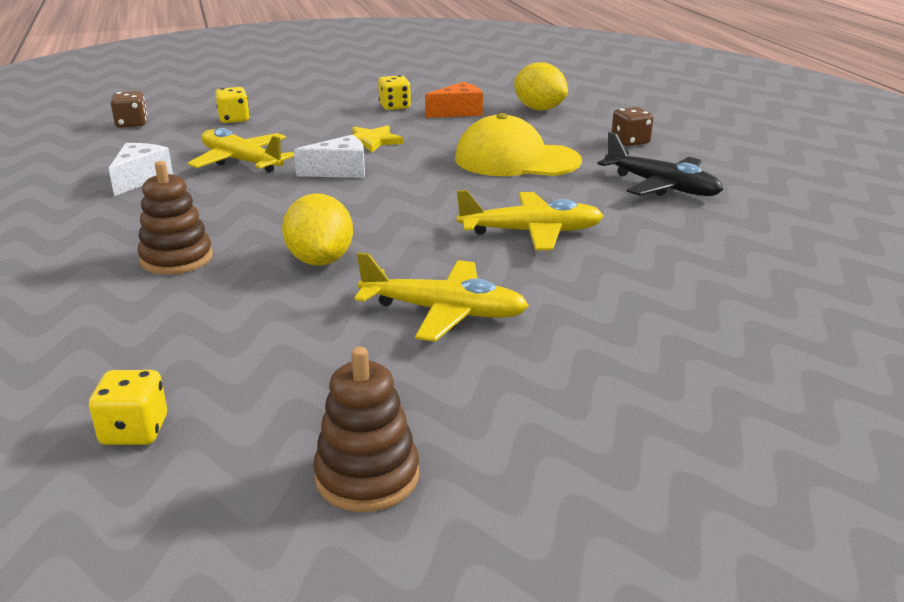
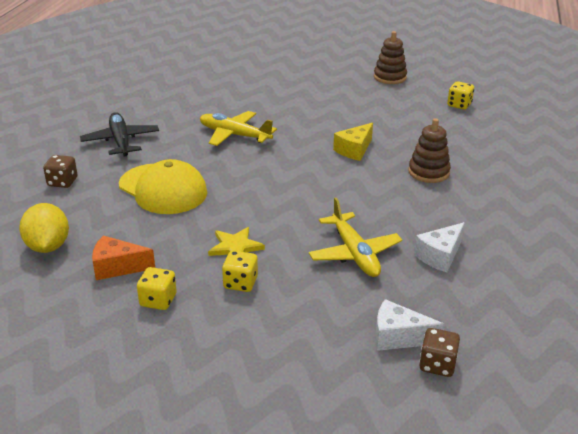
camera: 150 degrees left, 5 degrees up
(234, 119) = (328, 333): yellow dice -> yellow dice (240, 283)
(320, 260) = (354, 150): yellow lemon -> yellow cheese
(340, 171) = (290, 217): white cheese -> white cheese (398, 337)
(444, 312) = (320, 112): yellow plane -> none

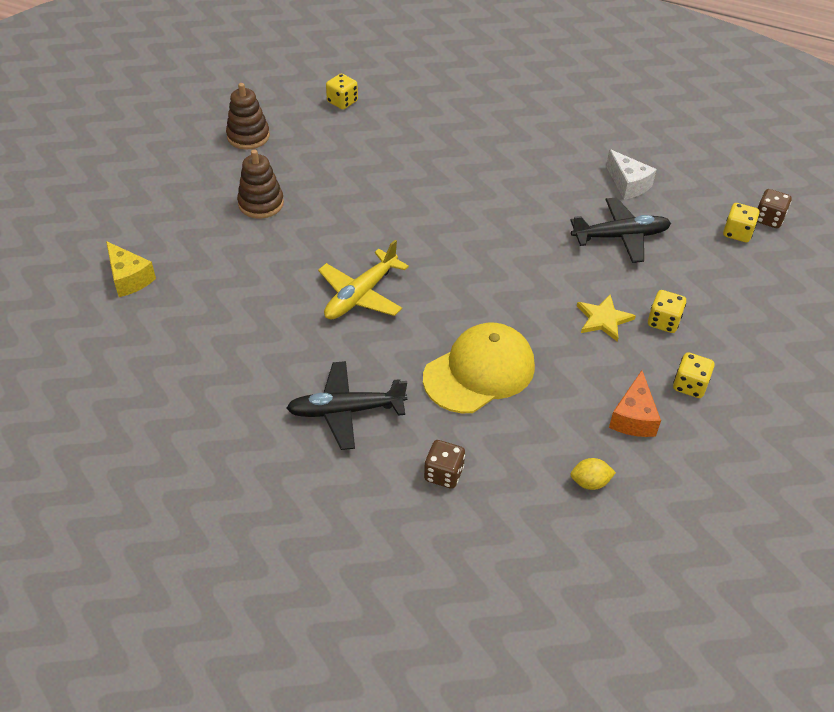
camera: 80 degrees left, 15 degrees up
(48, 246) = (590, 482): yellow lemon -> yellow lemon, size x0.56
(354, 150) = (424, 200): yellow cheese -> yellow cheese (129, 278)
(354, 253) = (620, 236): yellow plane -> black plane
(398, 337) = (737, 233): white cheese -> yellow dice
(428, 172) = (483, 157): brown stacking toy -> brown stacking toy (261, 203)

